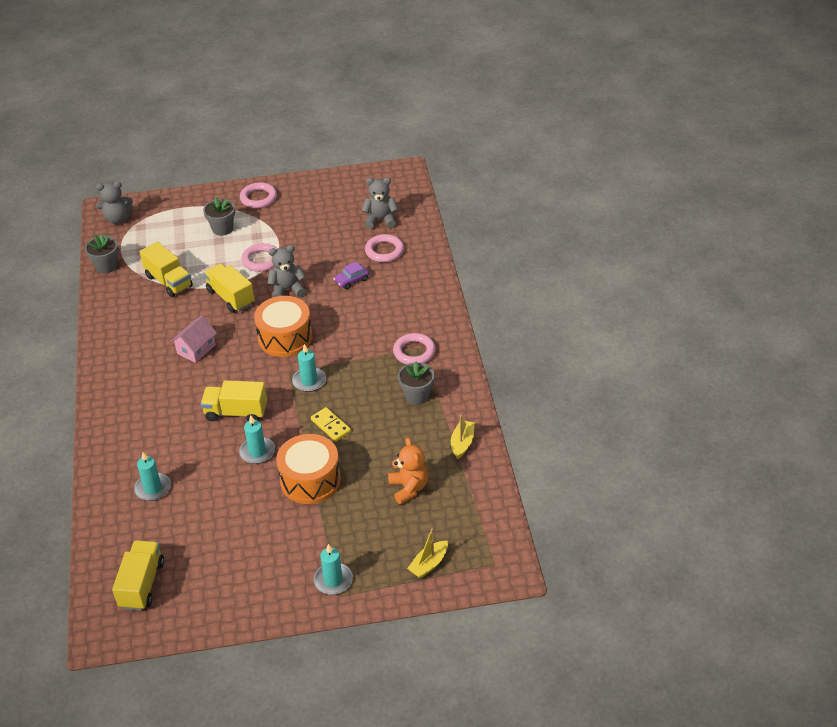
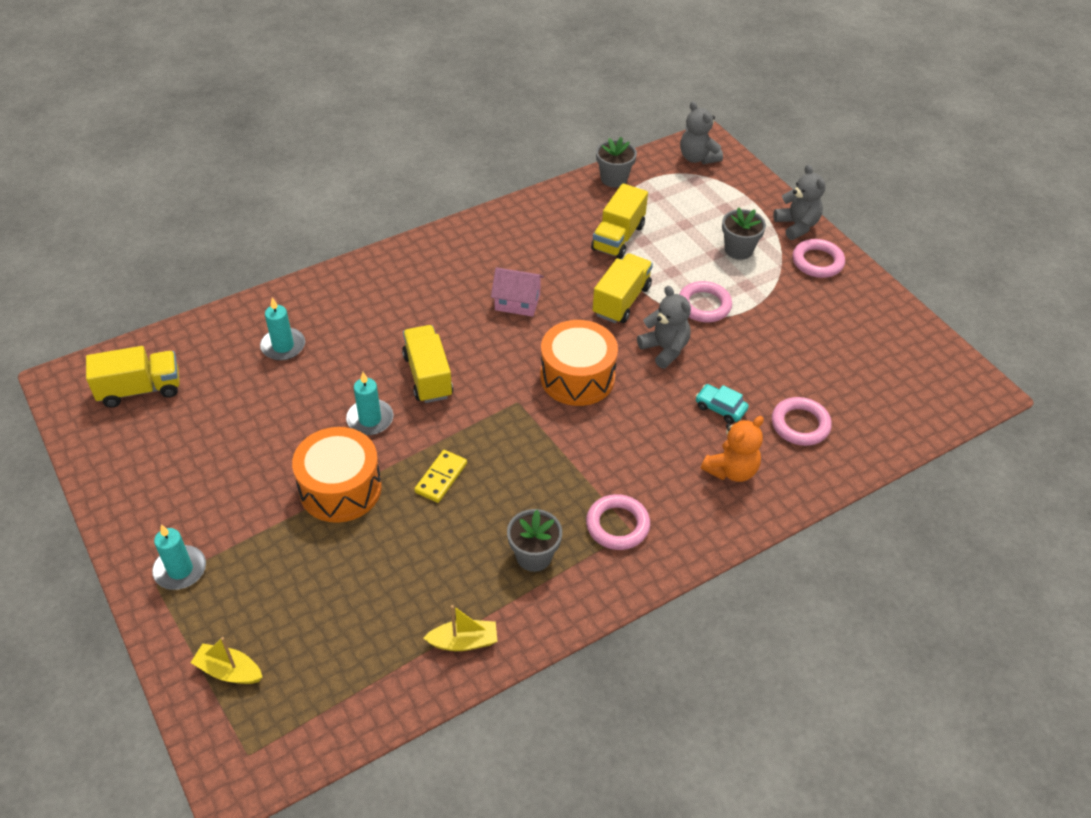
camera: 65 degrees right, 5 degrees up
(309, 381) = (511, 428): turquoise candle -> none
(351, 280) = (720, 408): purple car -> turquoise car
(381, 220) = (861, 399): grey teddy bear -> grey teddy bear (797, 226)
(409, 488) = (359, 602): orange teddy bear -> orange teddy bear (731, 470)

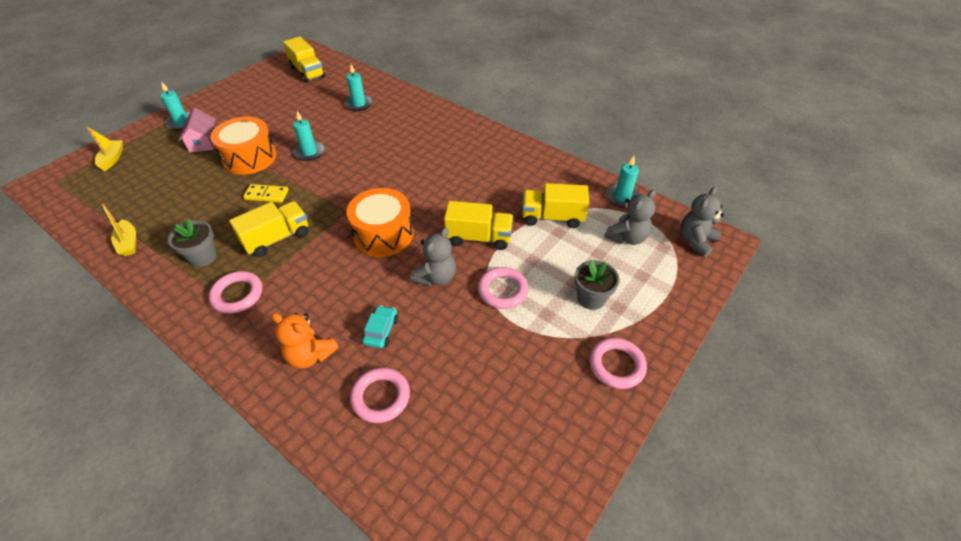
camera: 70 degrees right, 0 degrees up
(428, 376) = (356, 164): yellow truck -> yellow truck (277, 238)
(517, 302) = (446, 184): pink house -> pink house (203, 142)
(614, 179) = (622, 197): grey flower pot -> turquoise candle
(797, 226) = (659, 336): grey teddy bear -> grey teddy bear (627, 237)

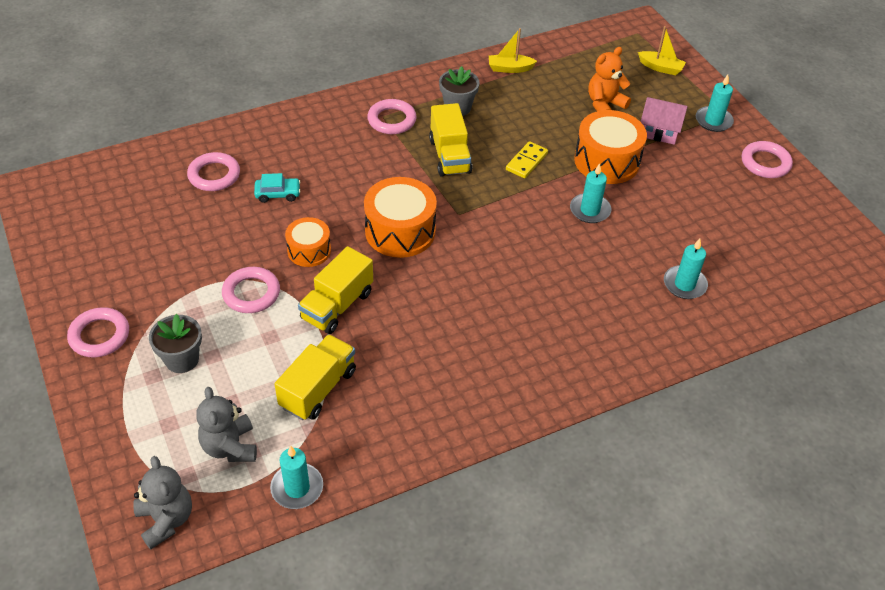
camera: 115 degrees right, 0 degrees up
(225, 96) = (765, 163): none -> pink ring
(307, 72) = (805, 253): yellow truck -> none
(310, 355) = (289, 147): orange teddy bear -> orange teddy bear (604, 104)
(381, 331) = (278, 194): turquoise car -> turquoise car turned 45 degrees counterclockwise
(436, 277) = (309, 250): grey teddy bear -> orange drum

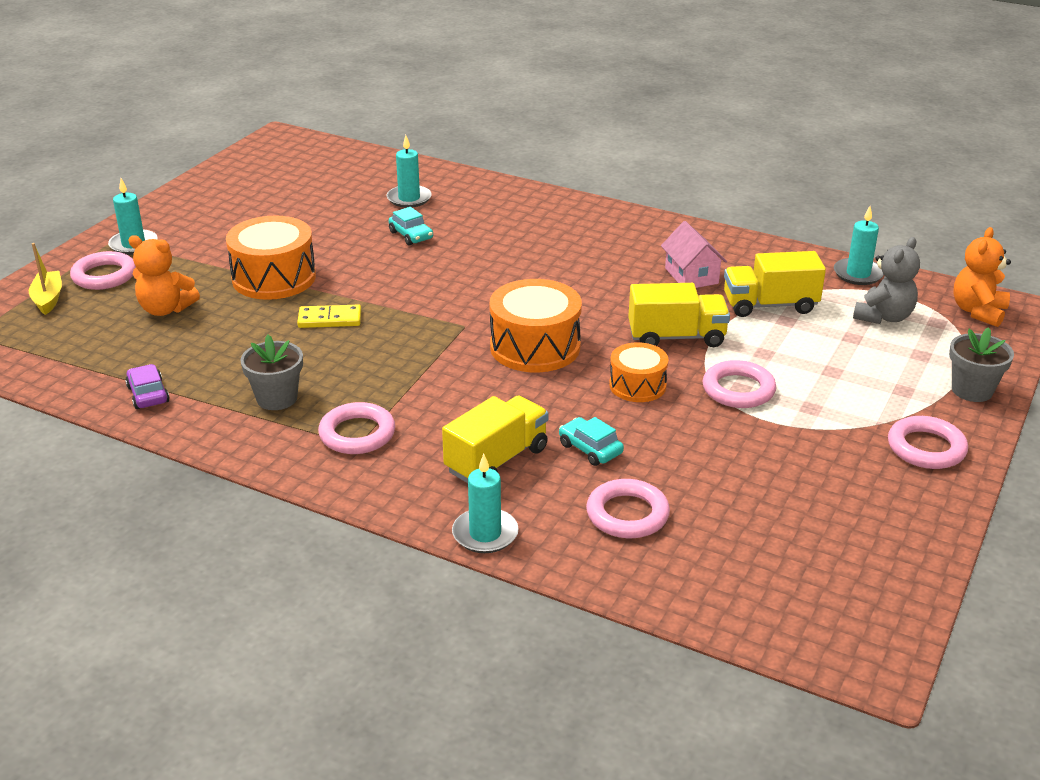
camera: 125 degrees left, 15 degrees down
(166, 520) = (978, 312): grey teddy bear -> orange teddy bear
(182, 359) = (863, 385): grey flower pot -> grey flower pot (972, 390)
(449, 156) = (377, 367): yellow truck -> yellow truck (497, 460)
(510, 68) = (148, 394): yellow boat -> purple car
(590, 210) = (366, 263): turquoise candle -> turquoise candle (485, 534)
(615, 253) = (411, 235): none -> turquoise car
(659, 131) = (186, 266): pink house -> pink house (691, 276)
(765, 163) = (183, 205): pink ring -> pink ring (104, 276)

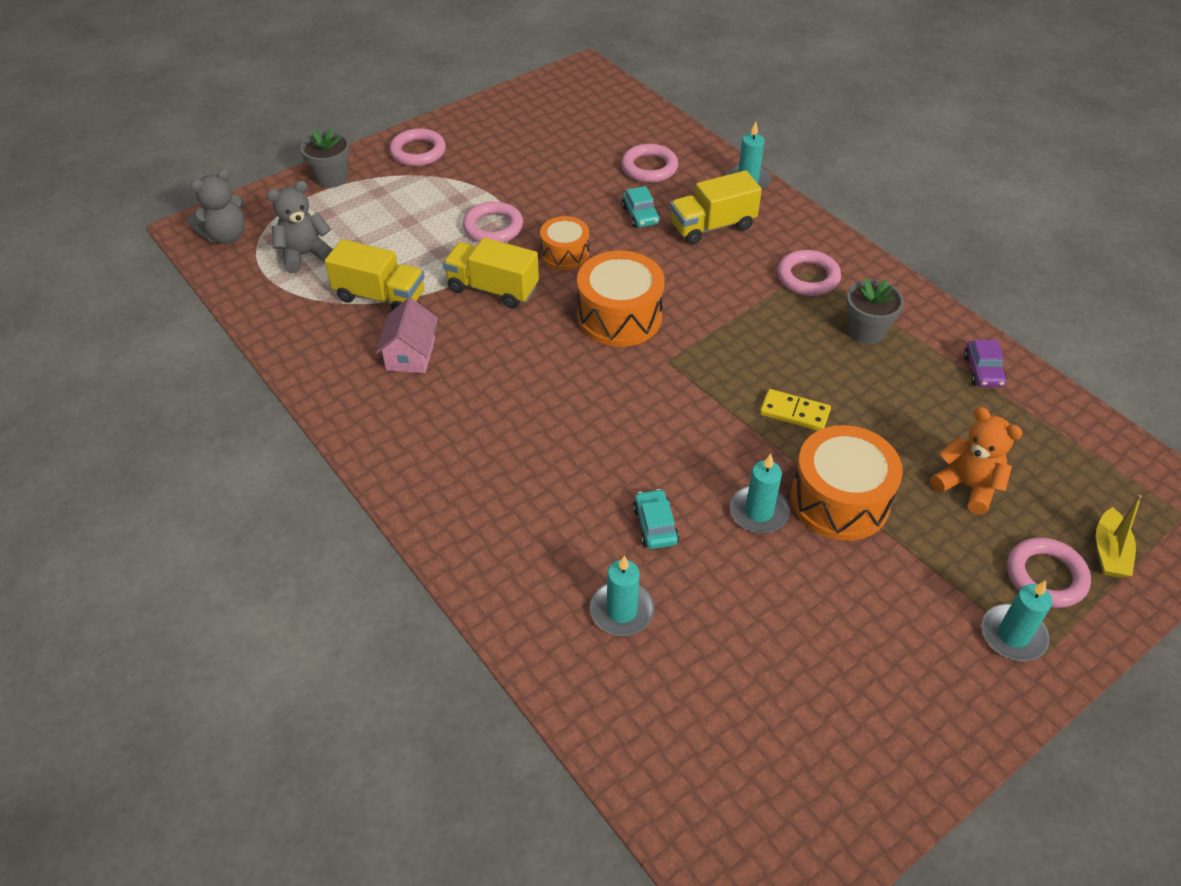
camera: 155 degrees left, 15 degrees up
(858, 274) = (262, 306): turquoise candle -> turquoise candle (759, 512)
(978, 312) = (226, 236): orange teddy bear -> grey teddy bear

